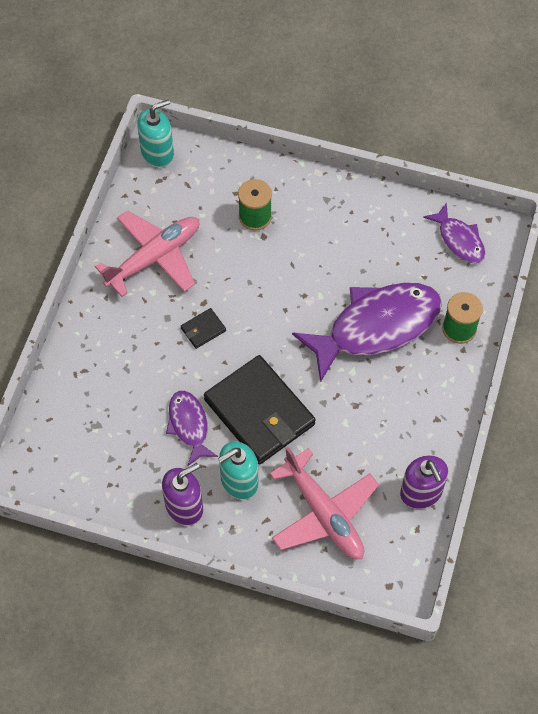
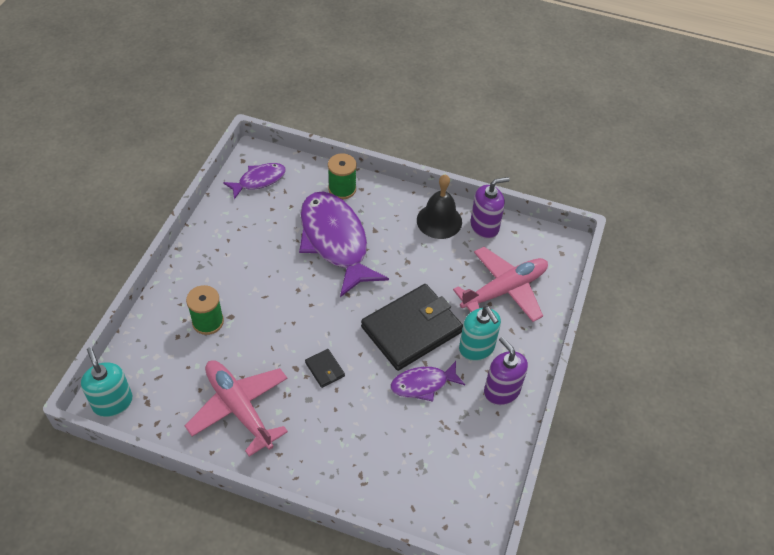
camera: 90 degrees left, 10 degrees down
(423, 439) = (439, 221): none -> black bell

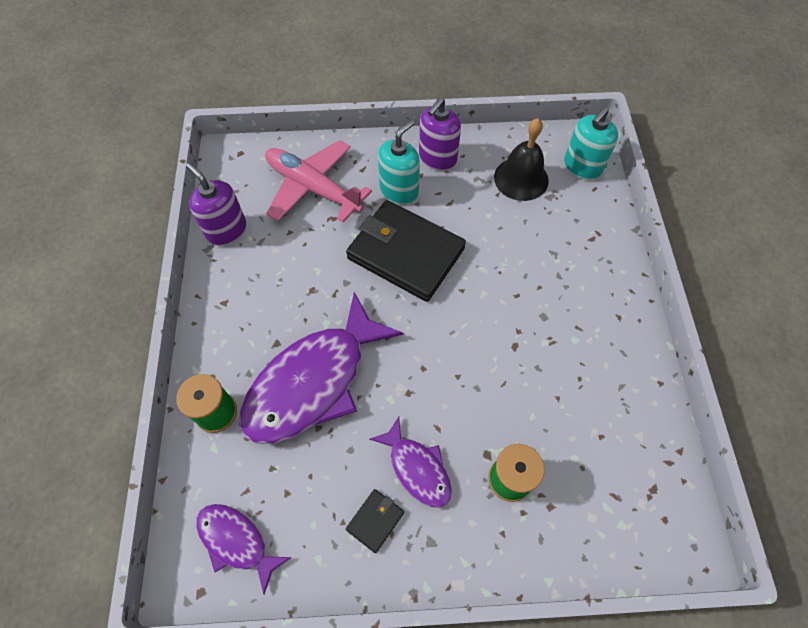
camera: 110 degrees left, 10 degrees up
(112, 402) = (681, 533): turquoise soap dispenser -> turquoise soap dispenser (582, 167)
(239, 408) = (596, 380): pink plane -> none
(325, 369) = (500, 316): black wallet -> black wallet (375, 520)
(423, 384) = (466, 221): purple fish -> purple fish (417, 468)
(439, 221) = (234, 278): black bell -> black bell (521, 178)

